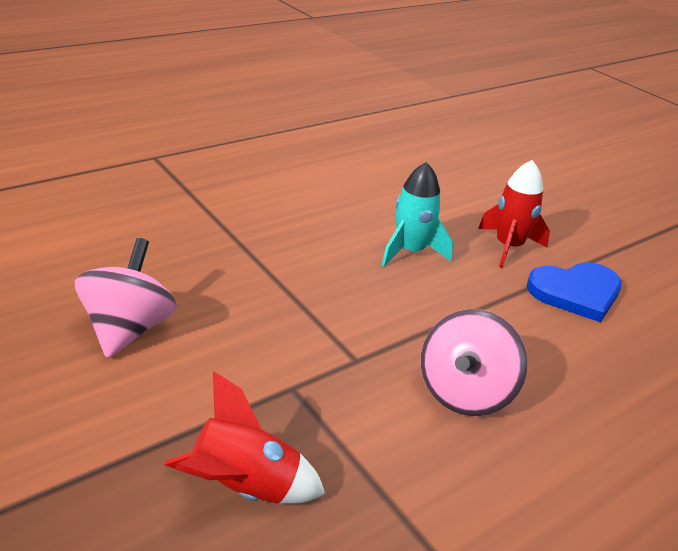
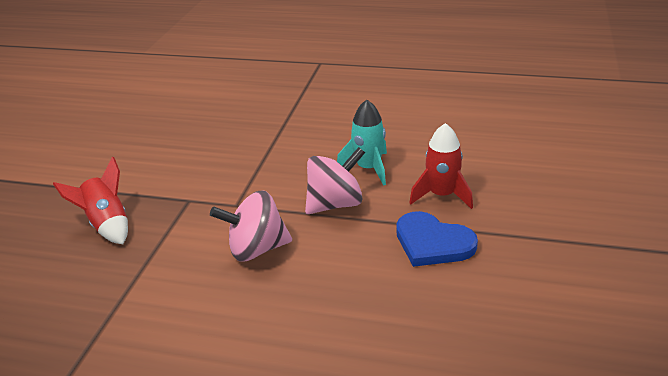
camera: 55 degrees right, 0 degrees up
(129, 329) = (172, 142): pink spinning top -> pink spinning top (335, 204)

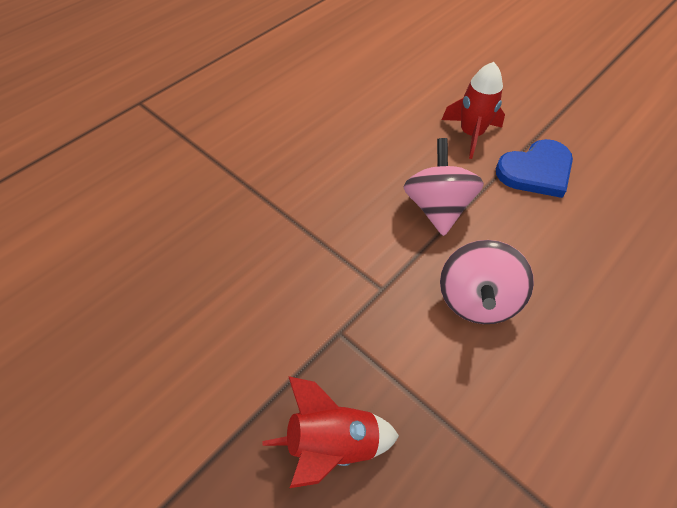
camera: 65 degrees left, 20 degrees up
(368, 168) = (393, 159): turquoise rocket -> none

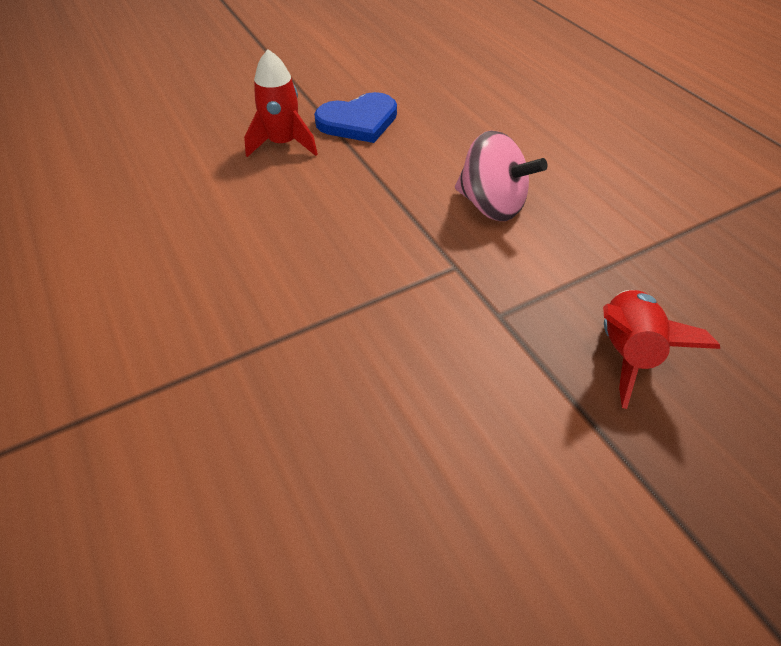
camera: 70 degrees left, 5 degrees down
(437, 207) = (369, 197): pink spinning top -> none
(536, 171) = (358, 121): blue heart -> blue heart turned 75 degrees clockwise

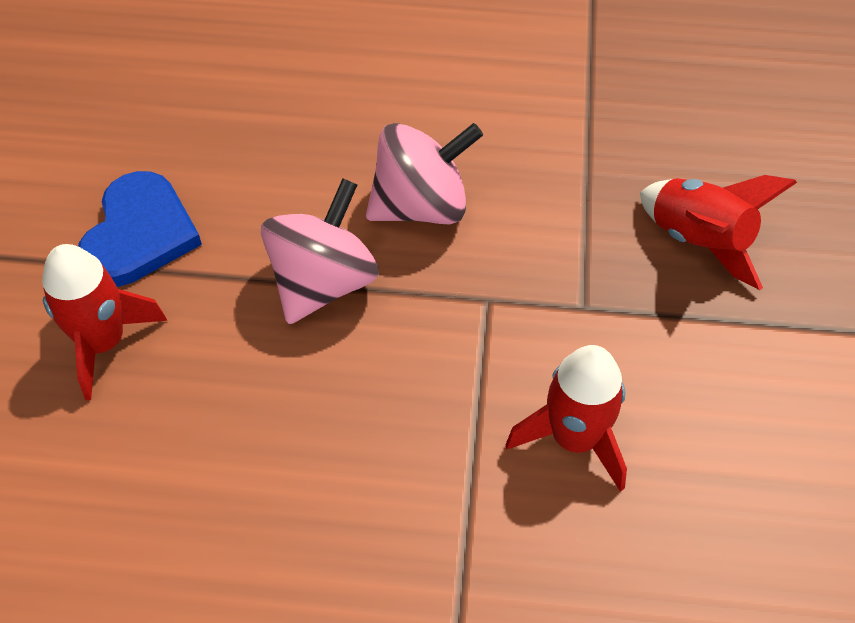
camera: 55 degrees left, 5 degrees up
(390, 360) = (574, 439): none -> red rocket
(395, 195) = (323, 283): none -> pink spinning top

